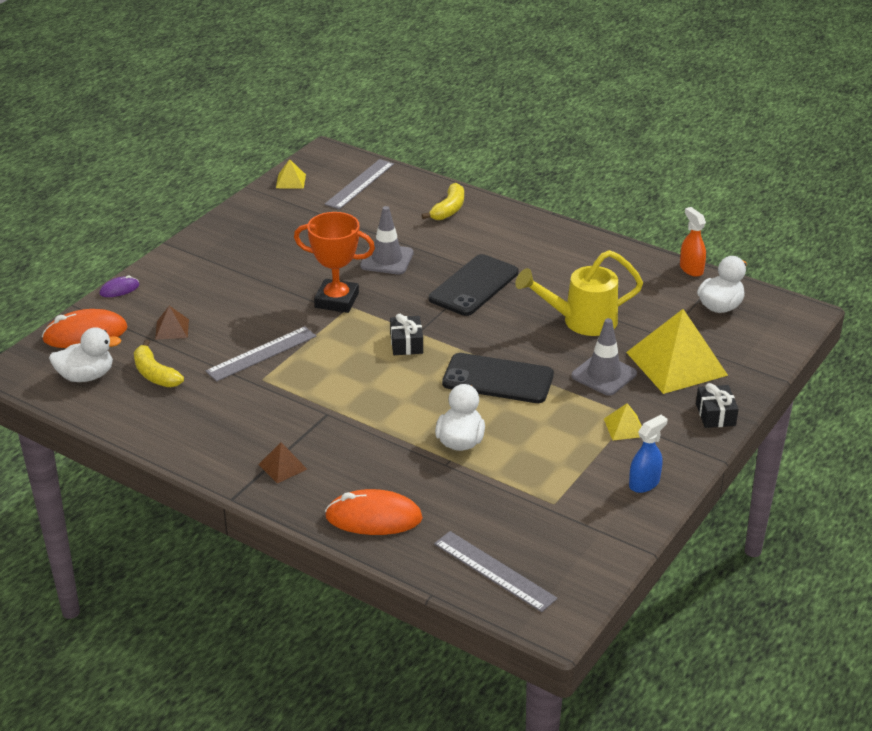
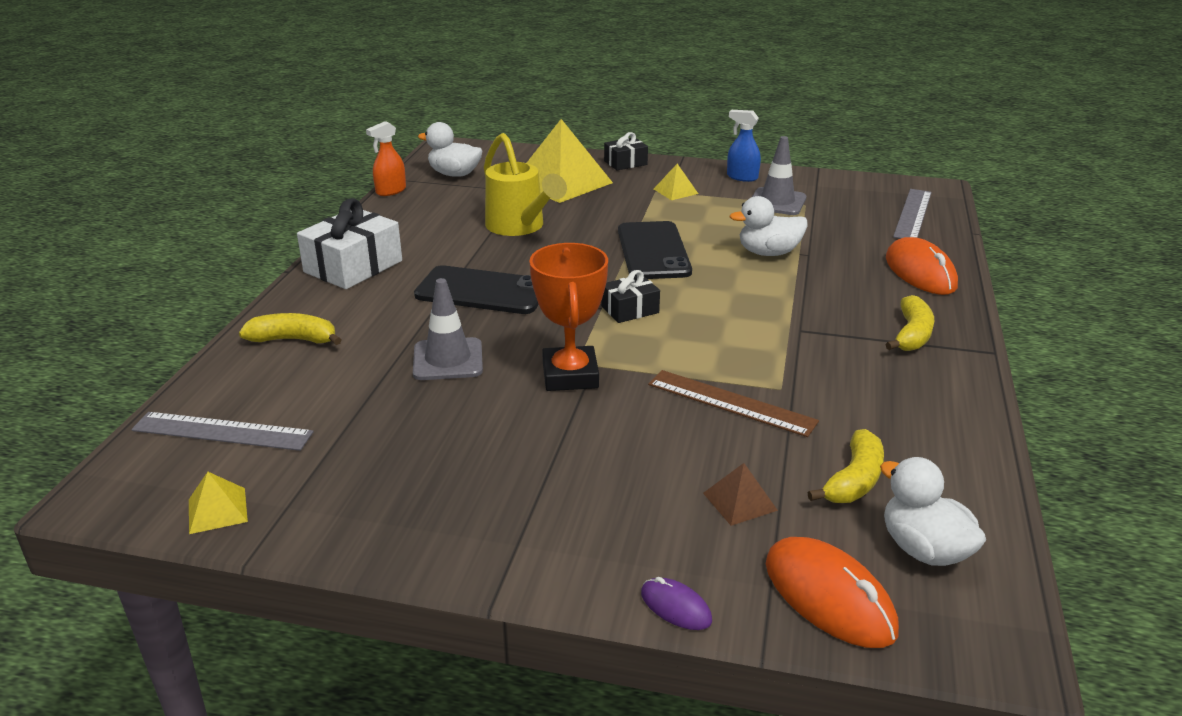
camera: 110 degrees left, 5 degrees down
(261, 353) = (731, 403): grey ruler -> brown ruler
(282, 466) = (912, 335): brown pyramid -> yellow banana
(545, 238) = (353, 266): none -> white gift
(604, 375) = (604, 207): grey traffic cone -> grey traffic cone (777, 202)

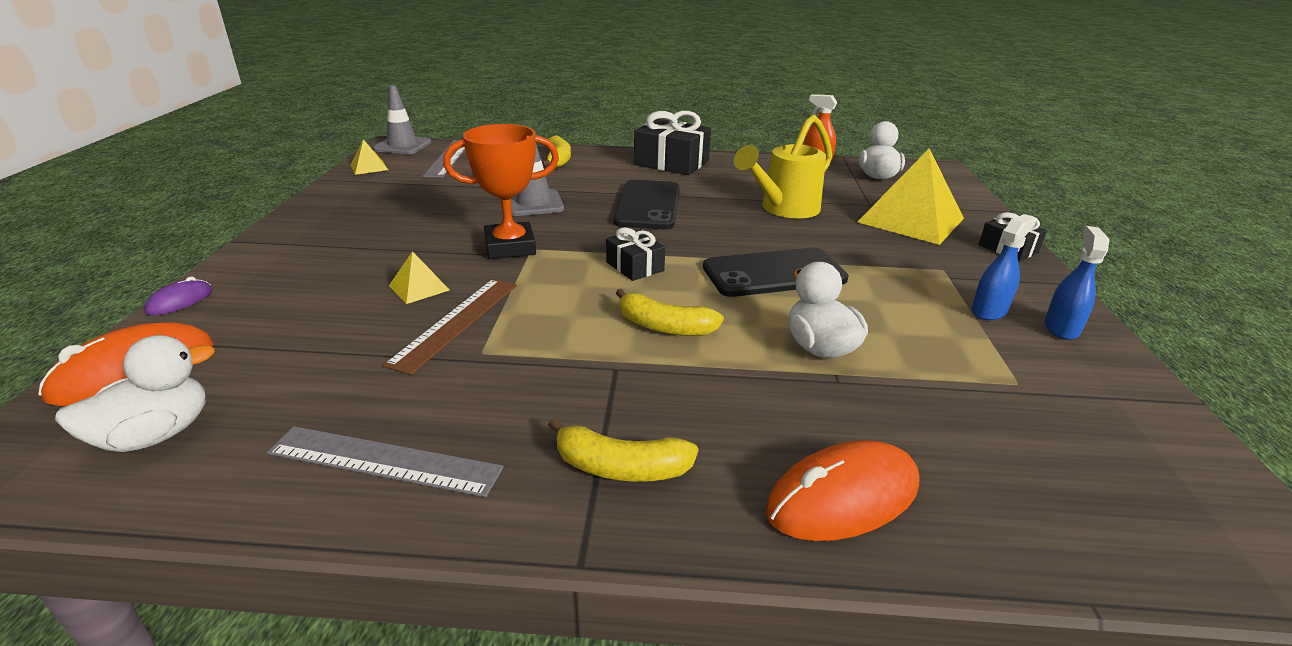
camera: 80 degrees right, 0 degrees up
(353, 266) = (671, 163): white gift -> black gift
(675, 191) = (955, 281): yellow pyramid -> yellow pyramid (419, 288)
(719, 191) = (989, 311): none -> blue spray bottle
(740, 501) = (294, 327): brown pyramid -> none
(777, 202) = (999, 357): grey traffic cone -> grey traffic cone (402, 146)
(854, 480) = (295, 394): yellow banana -> yellow banana (664, 327)
(913, 214) = (1103, 512): grey ruler -> grey ruler (384, 461)

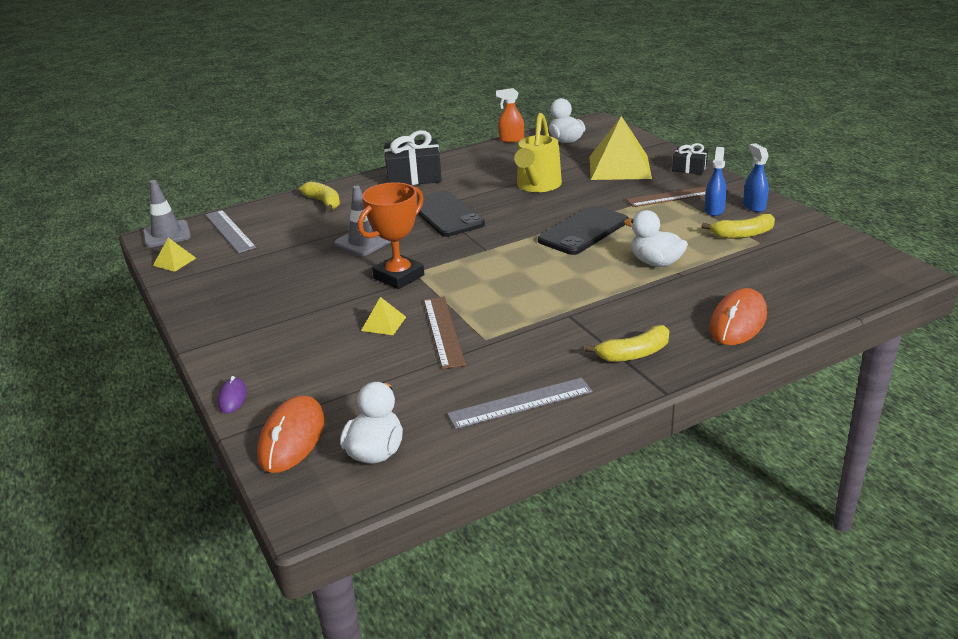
camera: 30 degrees left, 0 degrees up
(635, 266) = (498, 258): black gift -> none
(664, 327) = (564, 284): yellow banana -> yellow banana (742, 234)
(952, 275) = (677, 196): none -> brown ruler

